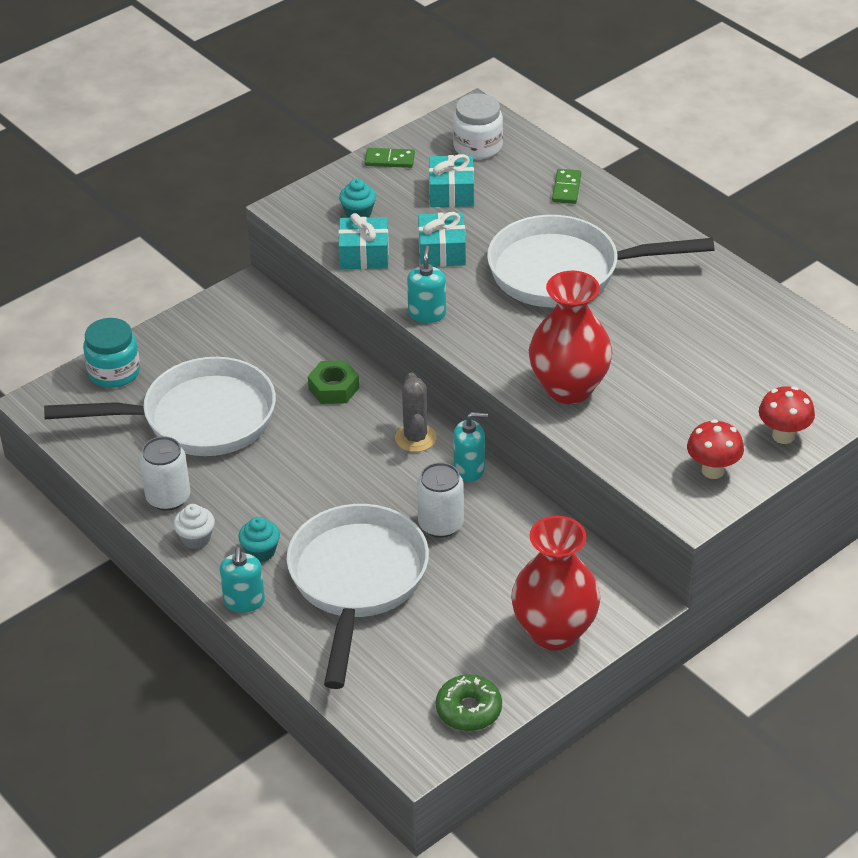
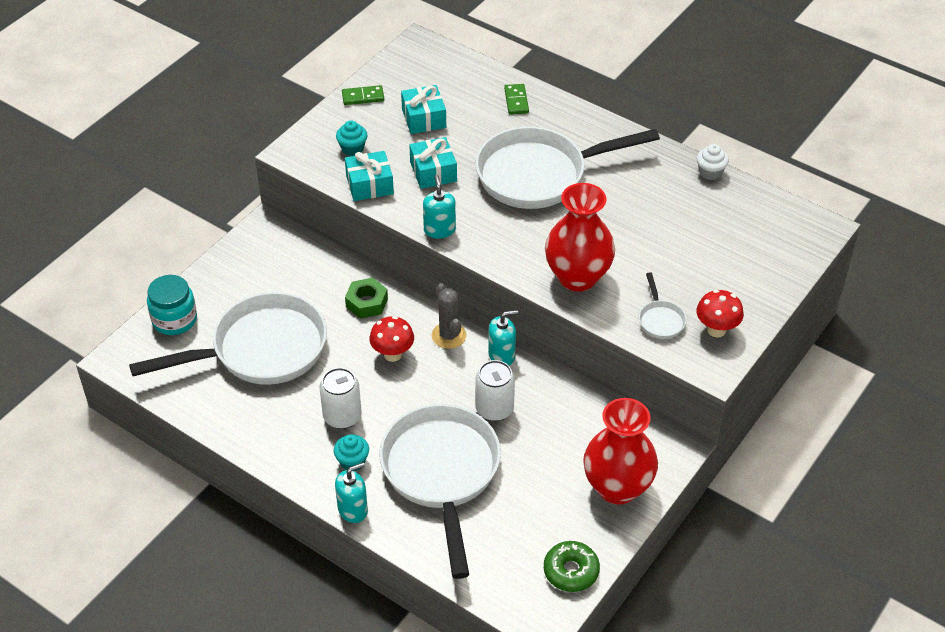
camera: 15 degrees left, 5 degrees up
(168, 498) = (258, 427): white can -> white can (342, 416)
(196, 539) = (293, 460): white cupcake -> white cupcake (710, 172)
(244, 601) = (353, 510): turquoise soap dispenser -> turquoise soap dispenser turned 105 degrees counterclockwise
(477, 147) = (432, 74): white jar -> none
(650, 449) = (660, 320): none -> white pan
(783, 436) = (761, 290): red mushroom -> red mushroom (392, 354)

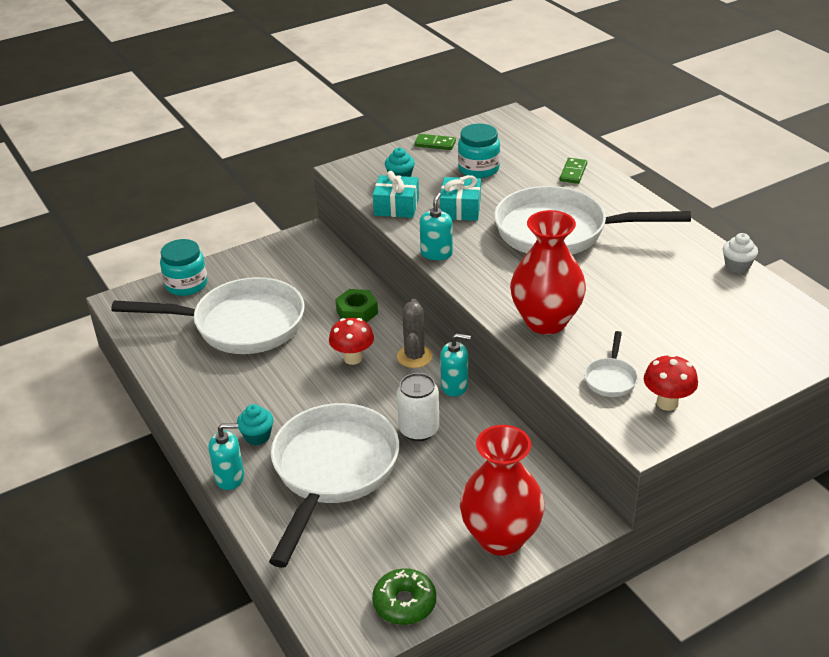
camera: 25 degrees right, 10 degrees down
(342, 416) = (274, 396): white can -> none
(424, 118) = (478, 169): turquoise gift -> turquoise jar

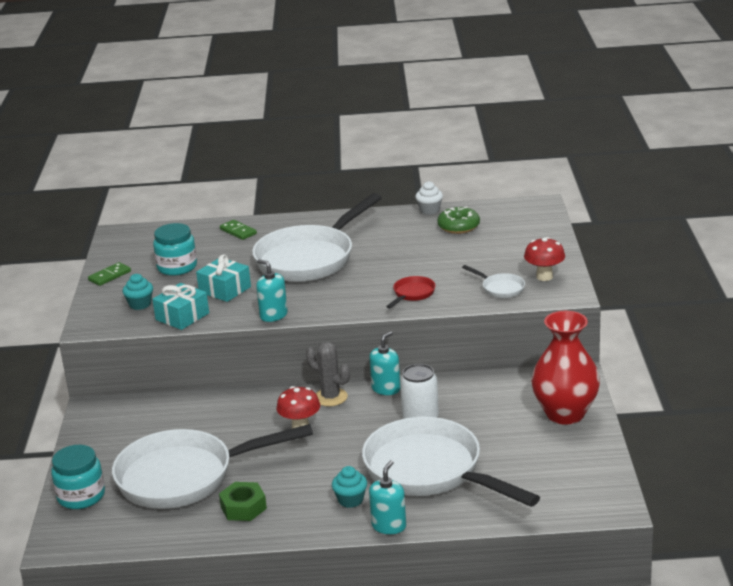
camera: 60 degrees left, 10 degrees down
(240, 325) = (185, 477): white pan -> white pan turned 135 degrees counterclockwise
(357, 312) = (239, 410): green nut -> green nut (243, 507)
(404, 603) = (596, 472): green donut -> green donut (458, 226)
(546, 321) = (412, 294): red vase -> red pan

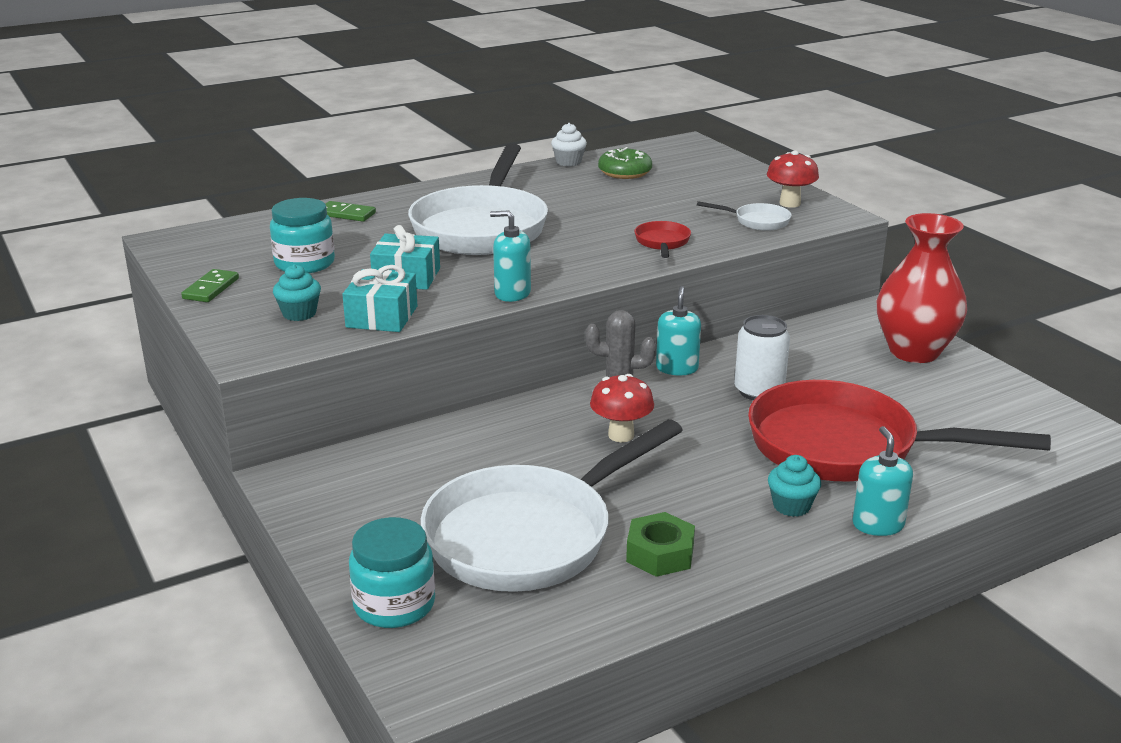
camera: 30 degrees left, 0 degrees up
(430, 471) = (845, 447): white pan -> red pan

